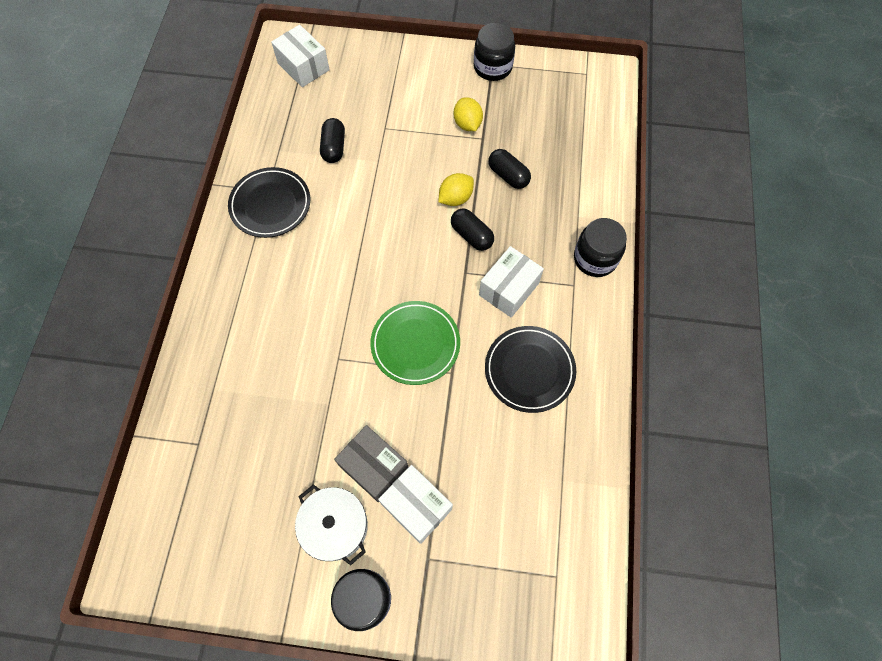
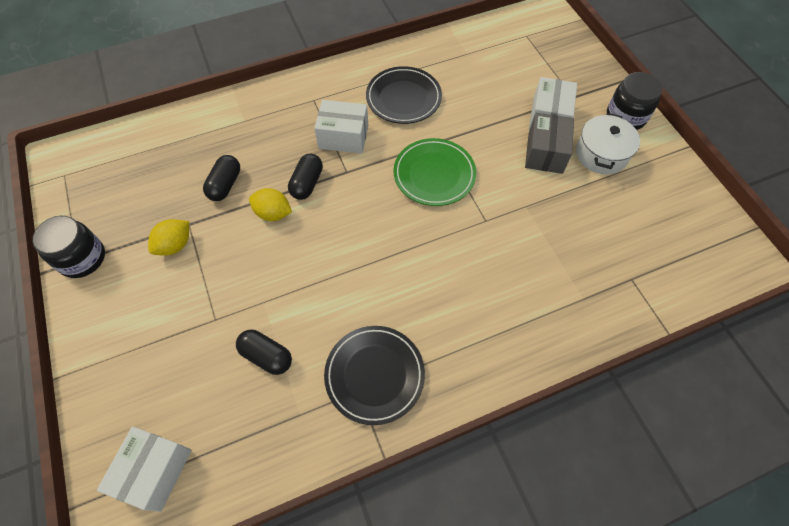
camera: 120 degrees left, 5 degrees down
(334, 147) = (266, 356): black capsule -> black capsule turned 60 degrees clockwise
(595, 258) = (280, 96): black jar -> none

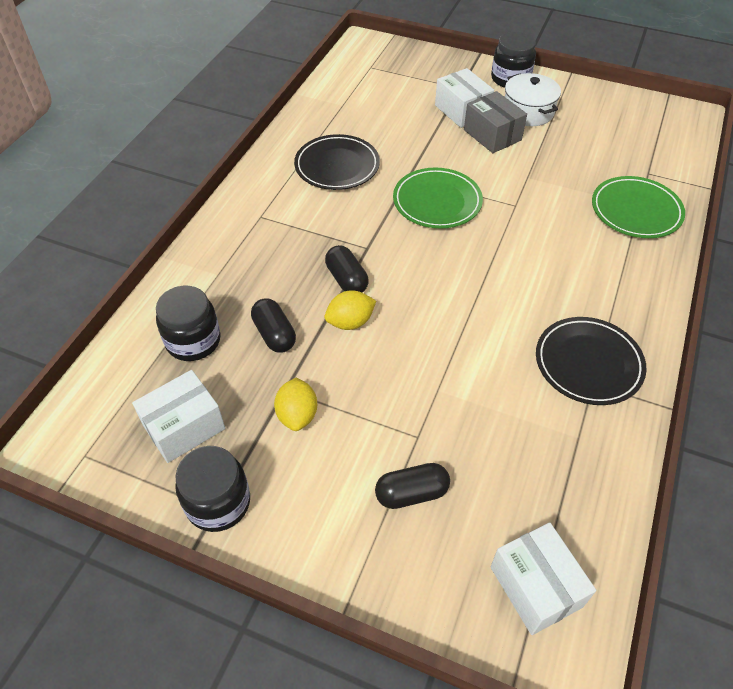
camera: 45 degrees left, 10 degrees down
(183, 153) = (193, 341): none -> black jar
(266, 356) = (497, 423): black capsule -> black capsule (411, 493)
(343, 137) = (327, 225): white box -> white box (184, 427)
(574, 300) = (636, 211): none -> green plate

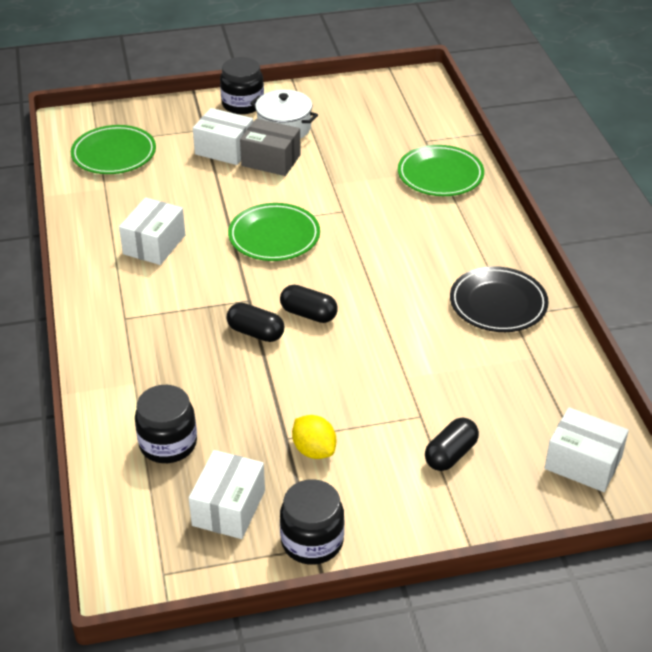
camera: 35 degrees left, 10 degrees down
(274, 334) = (235, 403): black capsule -> black capsule (308, 314)
(337, 166) = (154, 244): black plate -> white box
(350, 322) = (290, 363): yellow lemon -> none
(373, 81) = (114, 154): none -> green plate

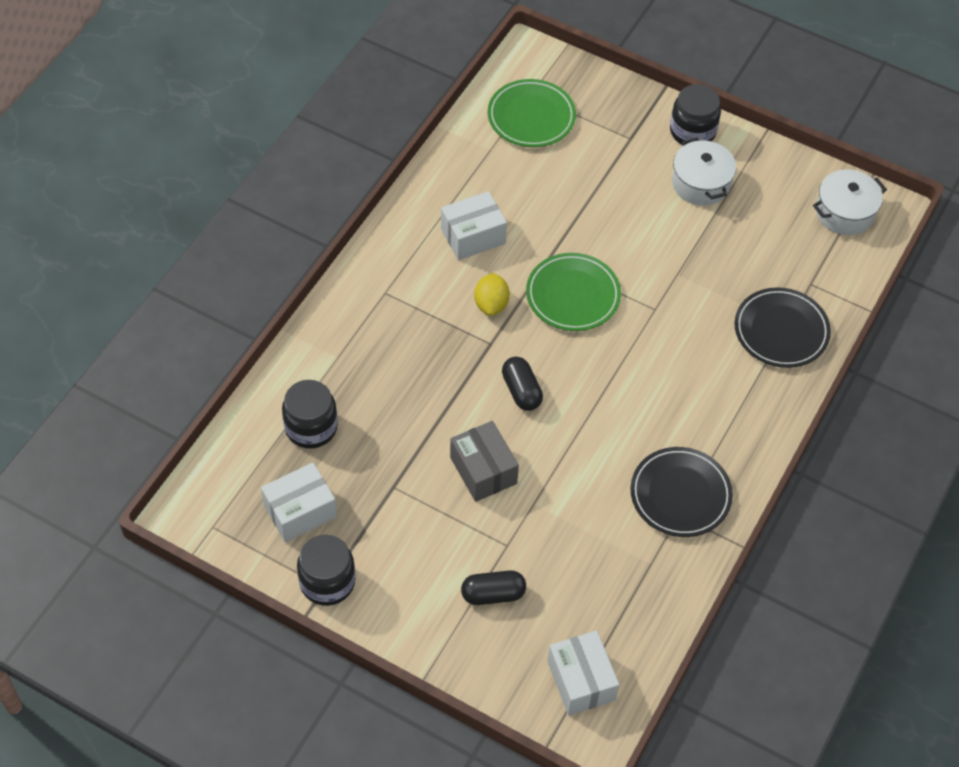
camera: 40 degrees right, 15 degrees up
(224, 149) = (625, 173): white box -> none
(255, 333) = (465, 378): black capsule -> none
(271, 160) = (652, 212): grey box -> grey box (483, 470)
(314, 450) = (402, 512): yellow lemon -> yellow lemon (491, 304)
(397, 94) = (845, 212): none -> white pot
(440, 175) = (781, 331): green plate -> black plate

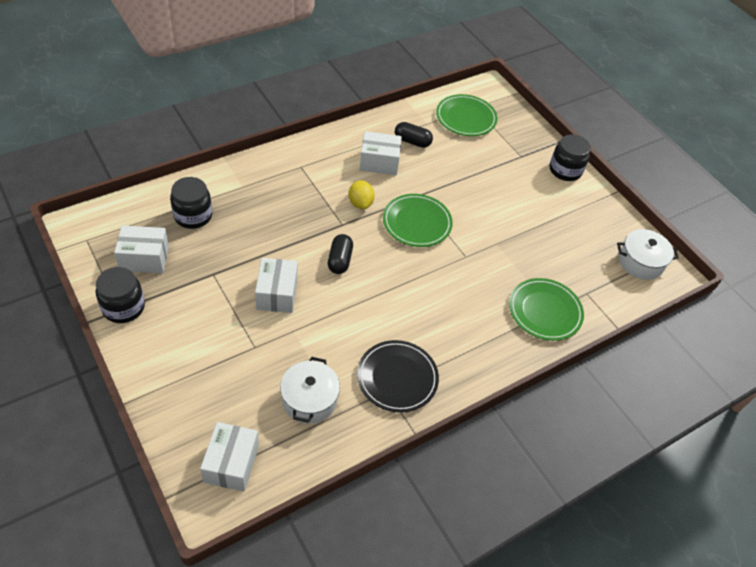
camera: 25 degrees right, 5 degrees down
(483, 470) = (277, 294): grey box -> white box
(491, 304) = (360, 203): yellow lemon -> yellow lemon turned 45 degrees counterclockwise
(493, 594) = (220, 372): black capsule -> black capsule (412, 141)
(701, 183) = (550, 200): white pot -> white pot (309, 399)
(781, 331) = (544, 311): black plate -> green plate

